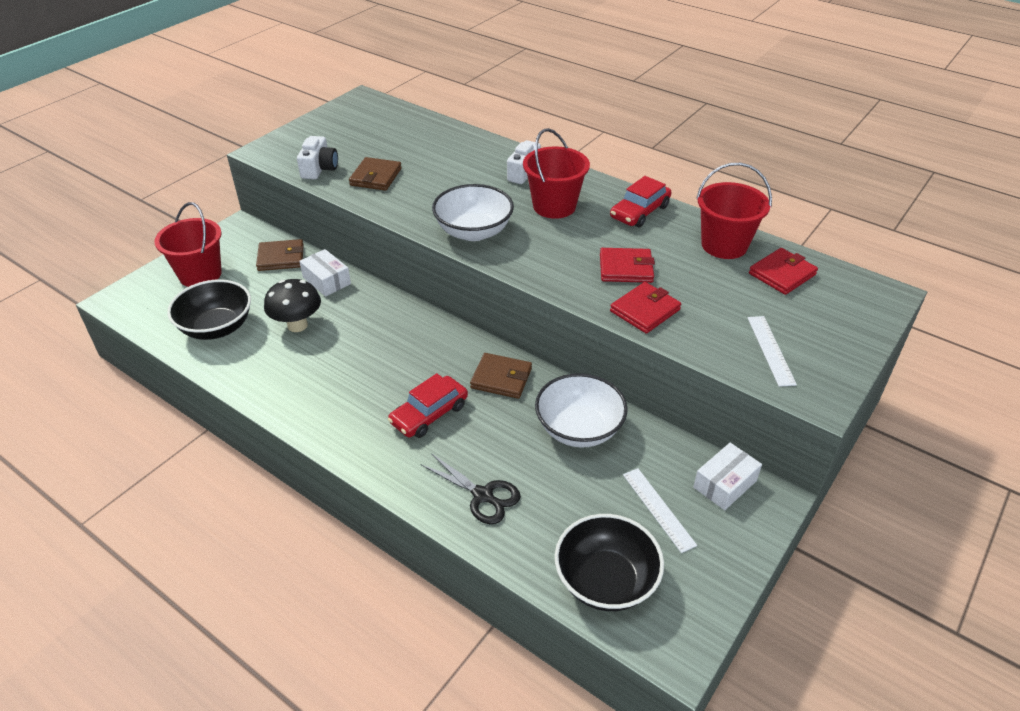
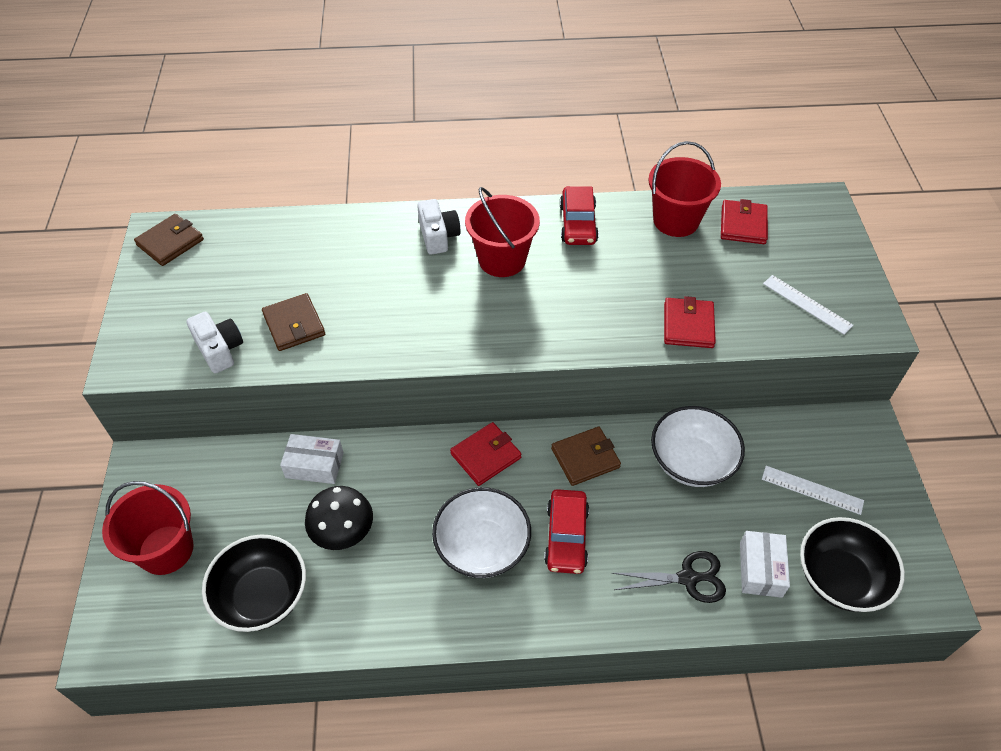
camera: 40 degrees left, 10 degrees up
(281, 258) = (234, 471): brown wallet -> brown wallet (170, 242)
(473, 232) = (464, 332): white bowl -> white bowl (482, 547)
(626, 268) = (630, 291): red wallet -> red wallet (486, 456)
(724, 484) = (830, 434): white box -> white box (760, 569)

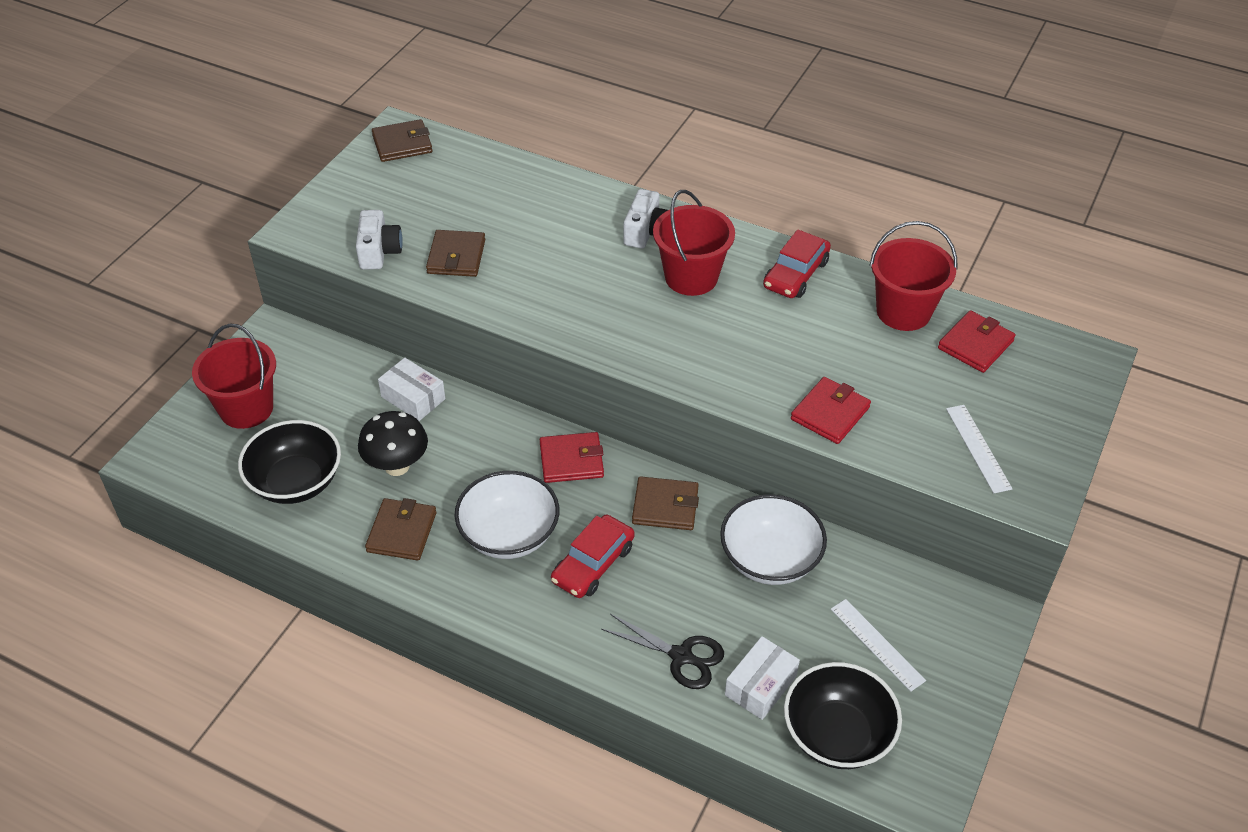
camera: 30 degrees right, 5 degrees down
(390, 593) = (402, 532): none -> brown wallet

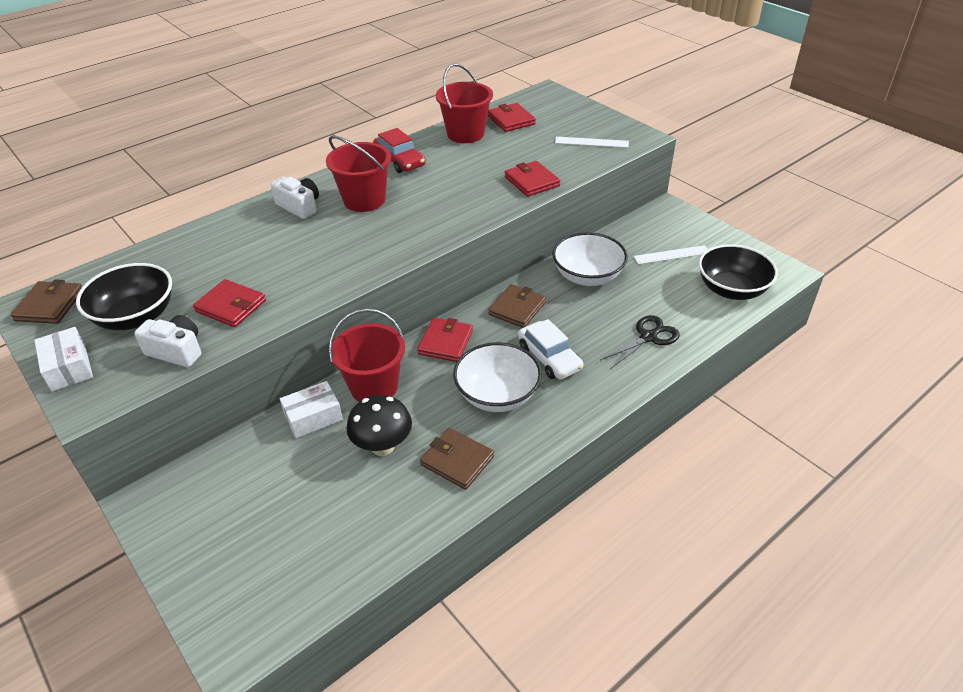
camera: 65 degrees left, 5 degrees down
(246, 408) = (230, 546): red bucket -> red bucket (374, 387)
(296, 482) = (353, 524): black bowl -> black bowl (136, 317)
(456, 257) = (231, 306): brown wallet -> red wallet
(593, 564) = (549, 357): red car -> white car
(760, 685) = (685, 309): white box -> white box (68, 368)

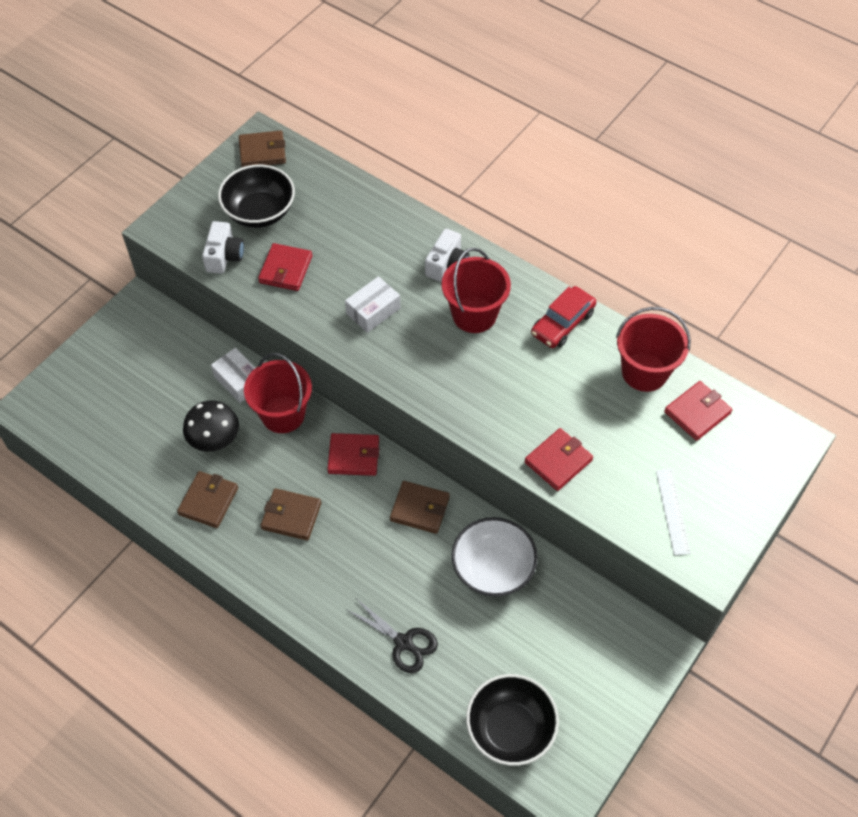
camera: 75 degrees right, 15 degrees up
(68, 368) = (195, 199): white box -> white box (373, 311)
(497, 395) = (291, 516): white bowl -> brown wallet
(549, 357) = (351, 551): white car -> none
(671, 255) = (561, 657): white ruler -> none

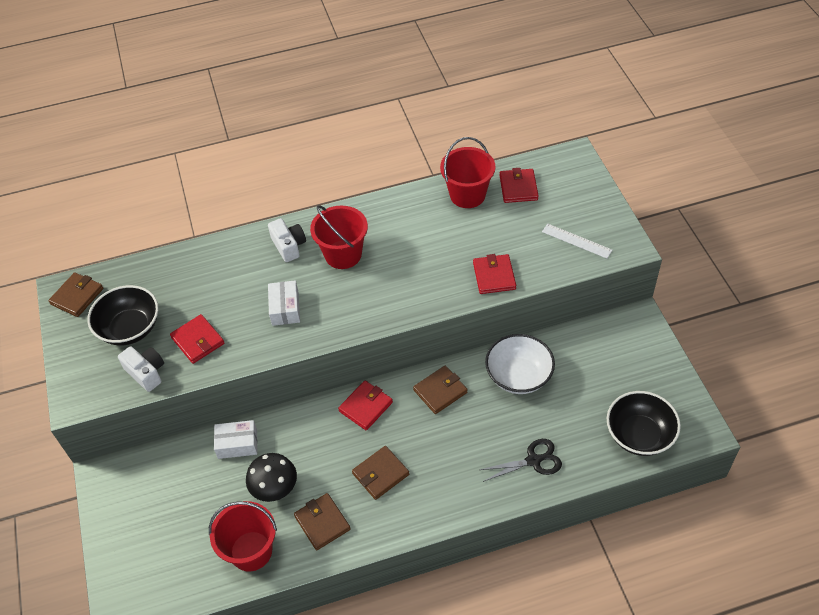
camera: 50 degrees left, 5 degrees down
(283, 414) = (292, 431): red bucket -> red bucket (251, 551)
(562, 323) = (394, 213): red car -> none

